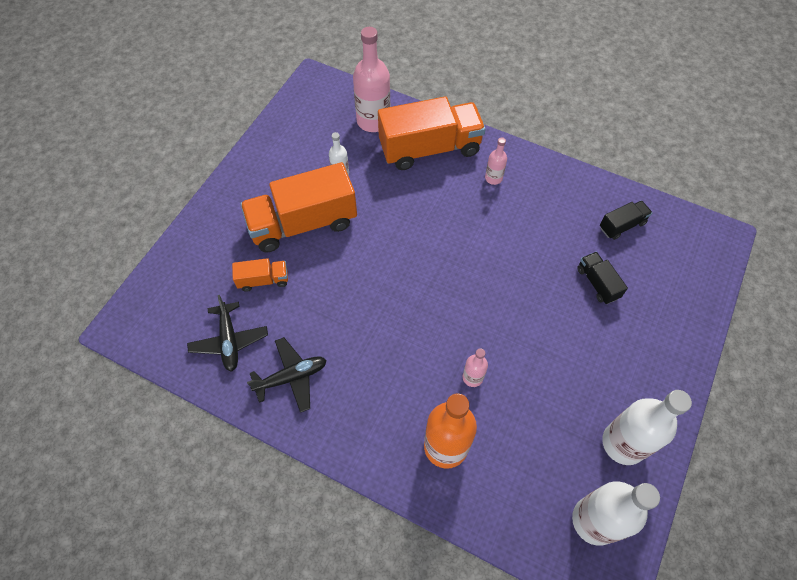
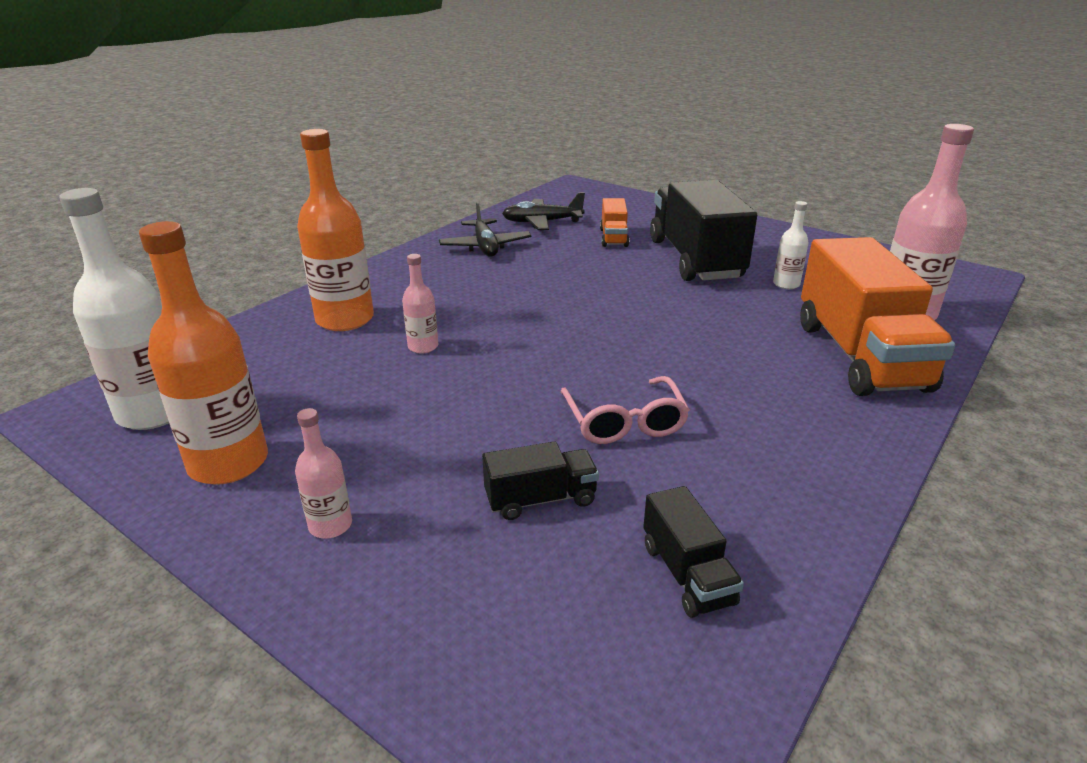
camera: 100 degrees right, 30 degrees down
(303, 223) = (695, 259): orange truck -> black truck
(493, 178) = (803, 412): pink bottle -> pink bottle (330, 525)
(525, 254) = (624, 422): none -> pink glasses
(623, 443) = (228, 463): white bottle -> orange bottle

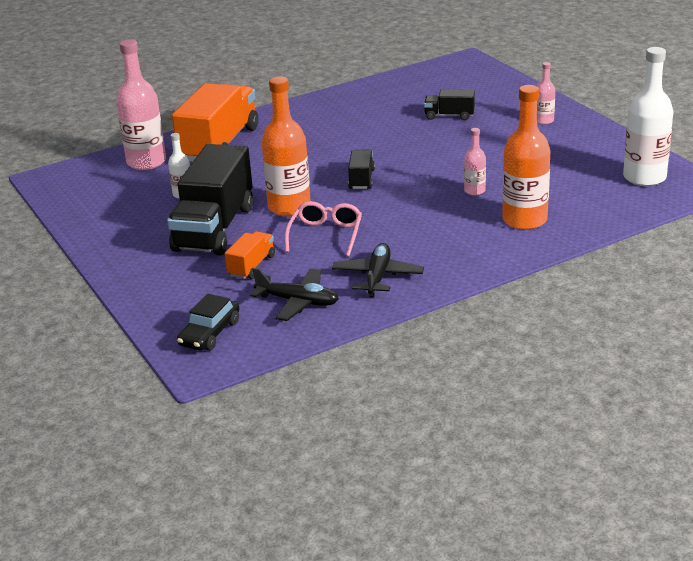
camera: 155 degrees left, 0 degrees up
(228, 463) = (594, 148): orange bottle -> orange bottle (289, 207)
(590, 199) = (210, 333): none -> black car
(624, 422) = (386, 135): pink glasses -> pink glasses (325, 235)
(687, 574) = (409, 91): black truck -> black truck (361, 179)

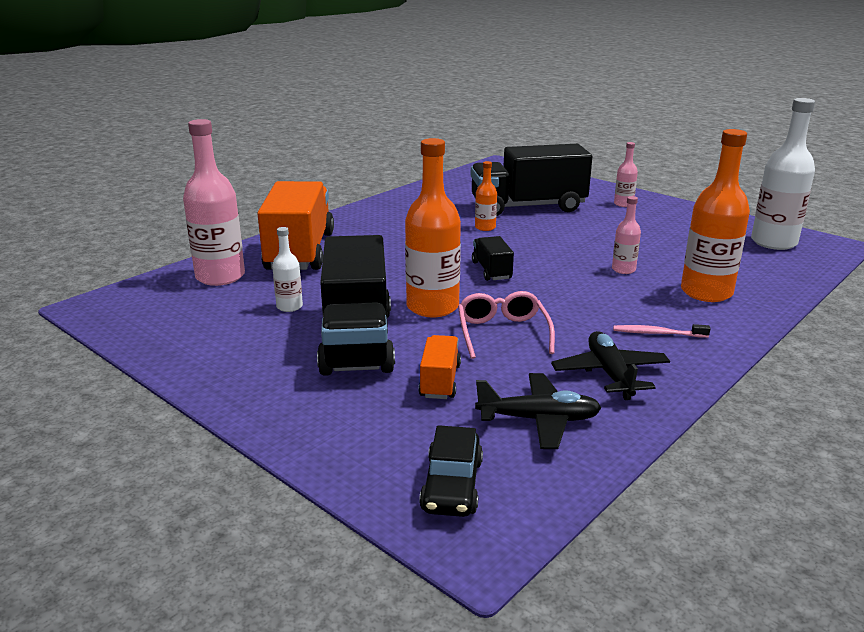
camera: 20 degrees left, 5 degrees down
(391, 135) = (485, 227): none -> orange bottle
(446, 250) = (657, 333): none -> pink toothbrush
(449, 116) = (528, 207): black truck -> black truck, size x2.16

